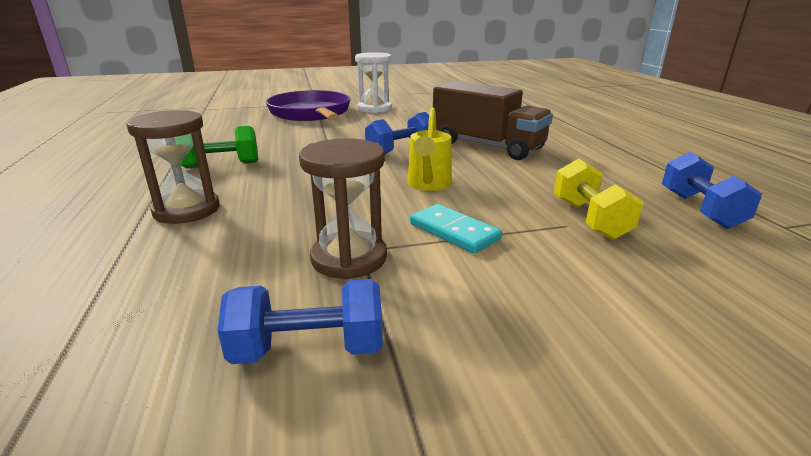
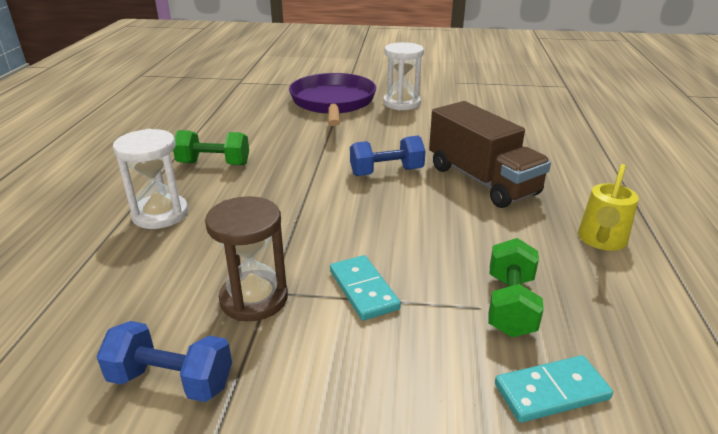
camera: 20 degrees right, 5 degrees up
(187, 210) = (160, 214): brown hourglass -> white hourglass
(428, 185) = (381, 225): yellow watering can -> yellow watering can (601, 241)
(589, 219) = (510, 305): yellow dumbbell -> green dumbbell
(682, 269) = (551, 392): none -> turquoise domino
(700, 210) = (649, 321): blue dumbbell -> none

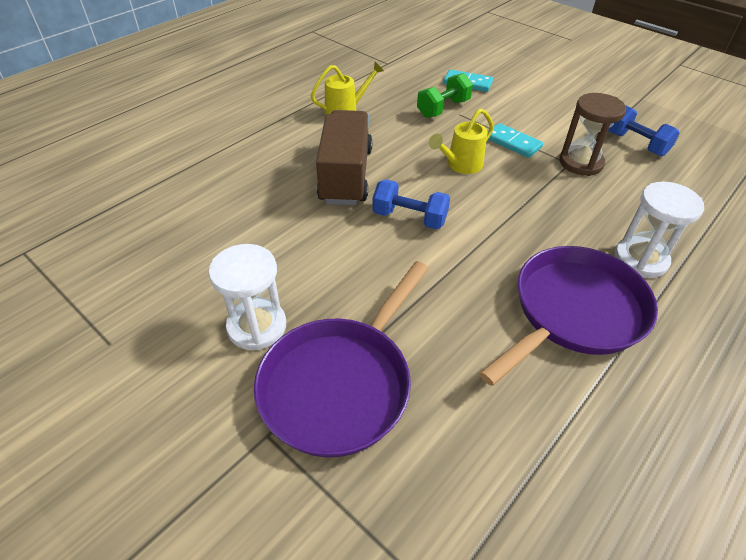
camera: 145 degrees left, 15 degrees up
(214, 164) = (574, 312): green dumbbell -> purple pan
(363, 290) = (512, 143): turquoise domino -> turquoise domino turned 60 degrees counterclockwise
(395, 232) = (460, 165): none -> yellow watering can

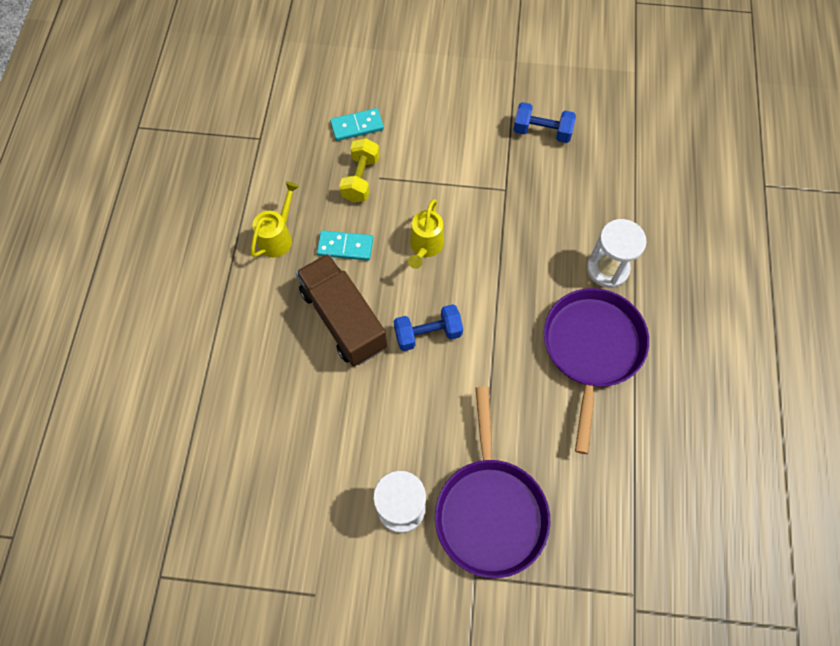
camera: 35 degrees left, 20 degrees up
(443, 108) = (361, 179): green dumbbell -> yellow dumbbell
(512, 143) = (447, 191): turquoise domino -> turquoise domino (345, 247)
(581, 163) = (514, 184): brown hourglass -> none

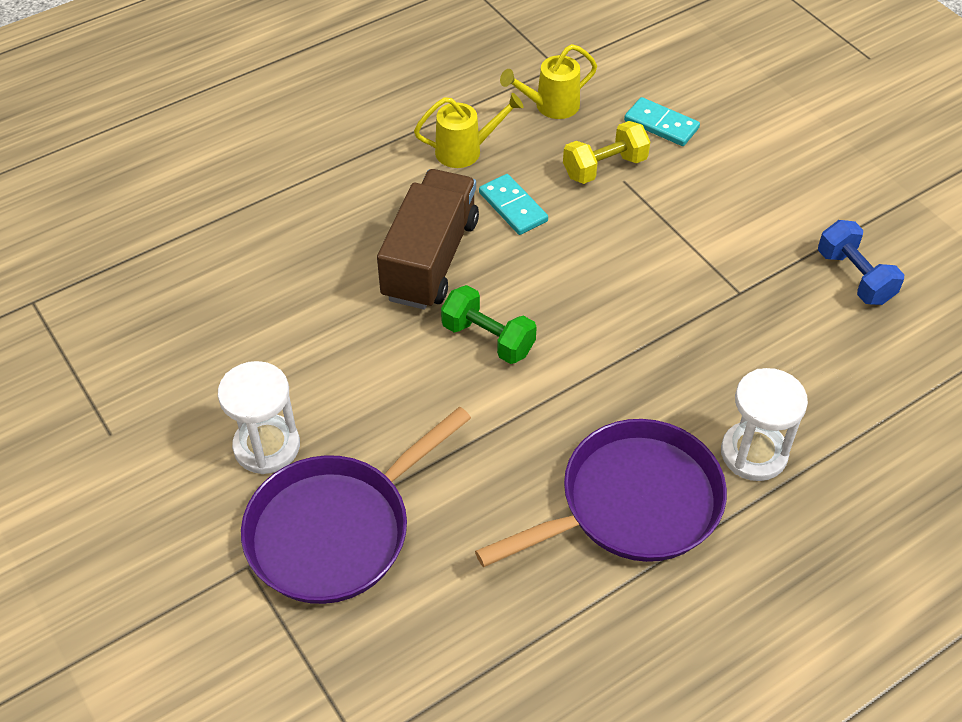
camera: 50 degrees right, 15 degrees down
(425, 247) = (587, 270): yellow watering can -> yellow watering can (550, 106)
(428, 334) = (488, 339): blue dumbbell -> green dumbbell

